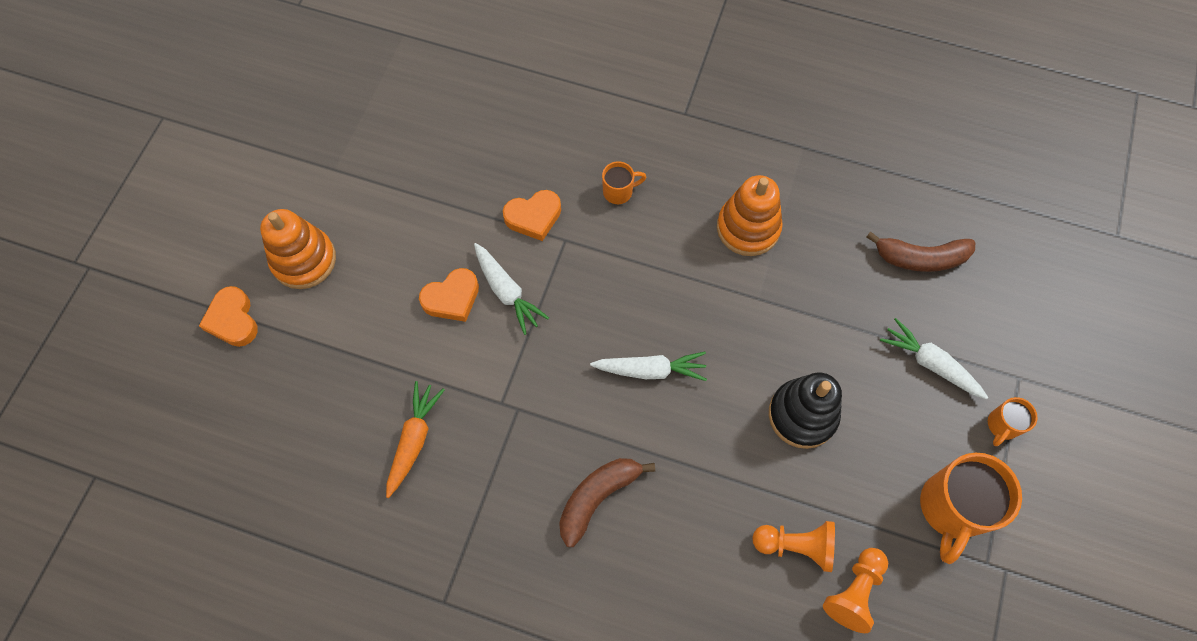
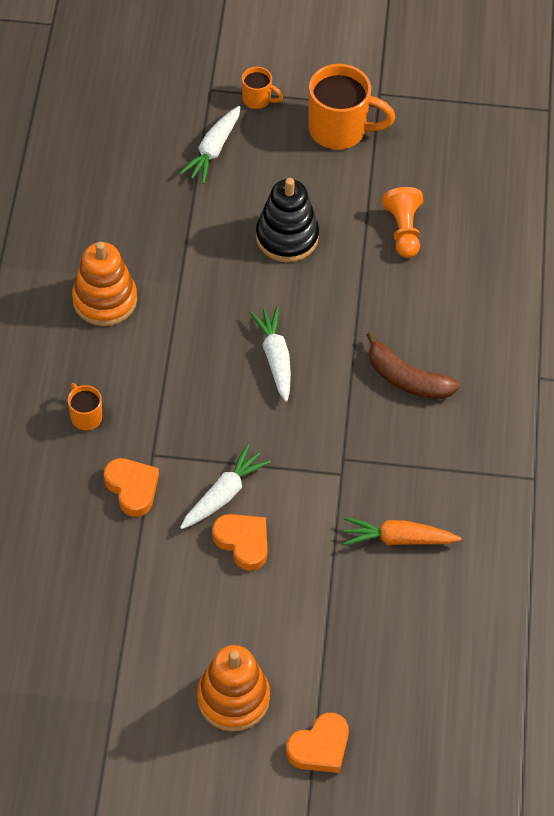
camera: 105 degrees left, 10 degrees down
(854, 591) = (428, 188): orange pawn -> none
(920, 258) = (108, 163): brown banana -> none

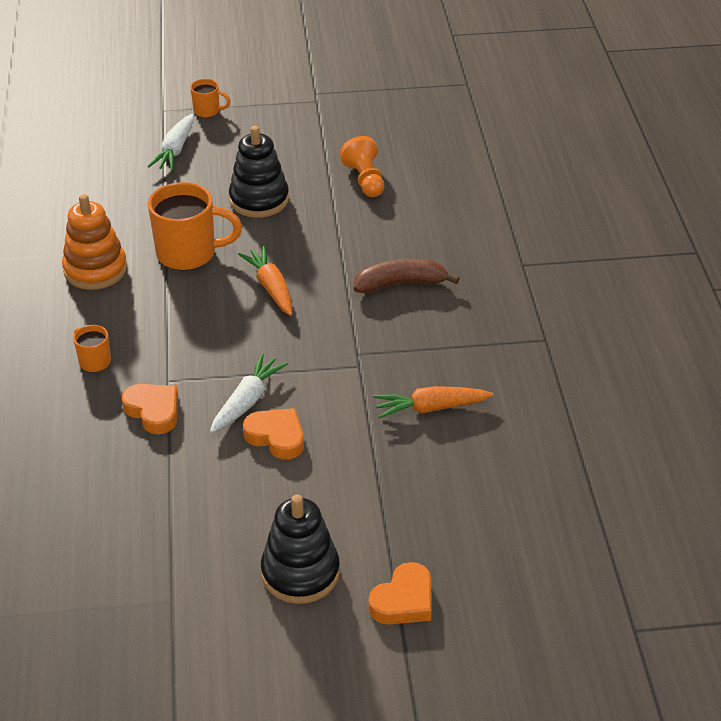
camera: 10 degrees left, 15 degrees down
(233, 698) = (300, 573): orange stacking toy -> black stacking toy
(275, 358) = (271, 288): white carrot -> orange carrot
(339, 130) = (287, 121): orange mug -> orange mug (189, 254)
(407, 378) = (401, 284): brown banana -> brown banana turned 150 degrees clockwise

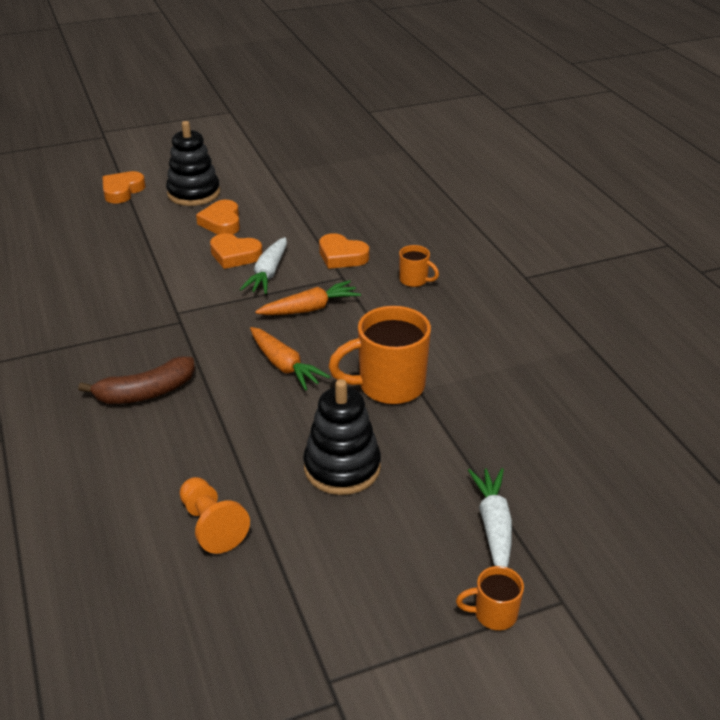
camera: 165 degrees right, 5 degrees down
(95, 270) = (474, 353): orange stacking toy -> none
(277, 500) = (222, 222): none -> orange heart
(430, 408) = (108, 291): orange carrot -> orange carrot (310, 309)

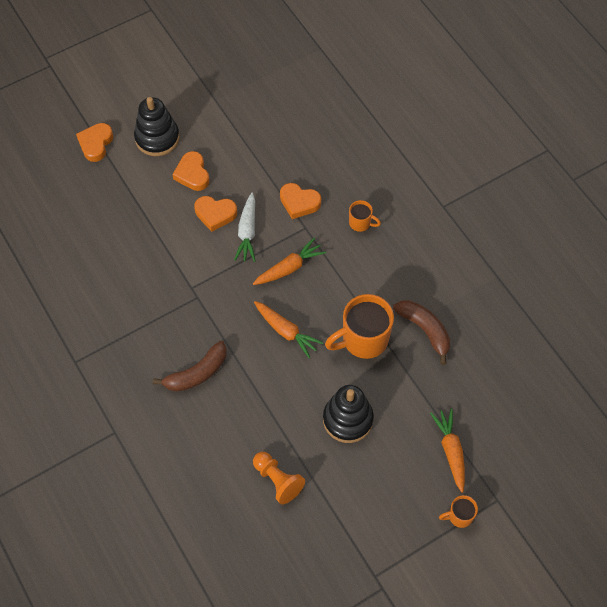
camera: 10 degrees left, 25 degrees up
(479, 386) = (425, 330): none -> brown banana
(493, 526) = (451, 451): white carrot -> orange carrot

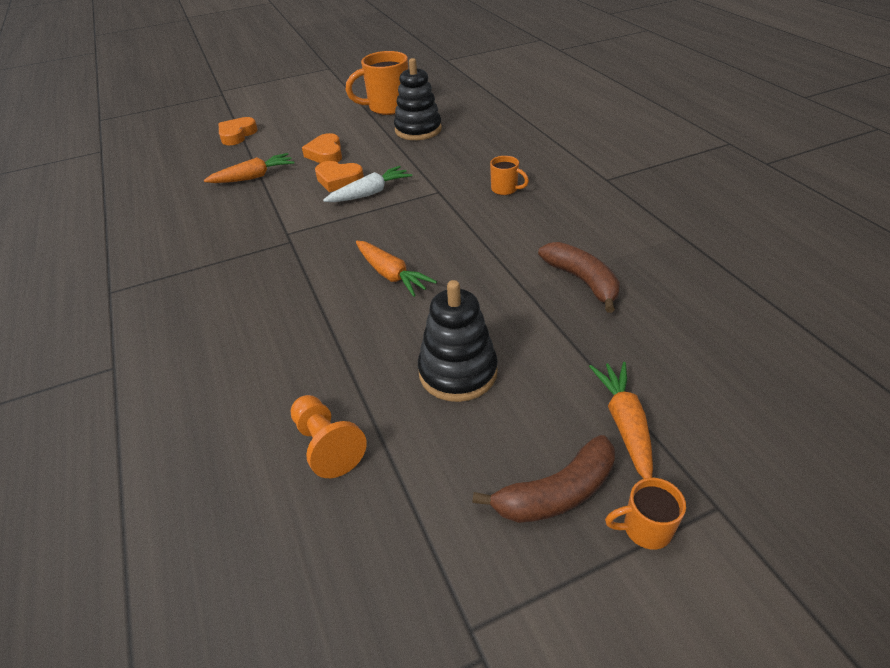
camera: 10 degrees right, 20 degrees down
(157, 138) = (300, 132): black stacking toy -> black stacking toy (418, 130)
(196, 373) = (257, 310): brown banana -> brown banana (556, 493)
(247, 232) = (370, 193): white carrot -> white carrot turned 135 degrees counterclockwise
(289, 268) = (411, 221): orange carrot -> orange carrot (253, 177)
(299, 202) = (436, 174): orange heart -> none
(363, 340) = (494, 287): orange mug -> orange mug (387, 107)

